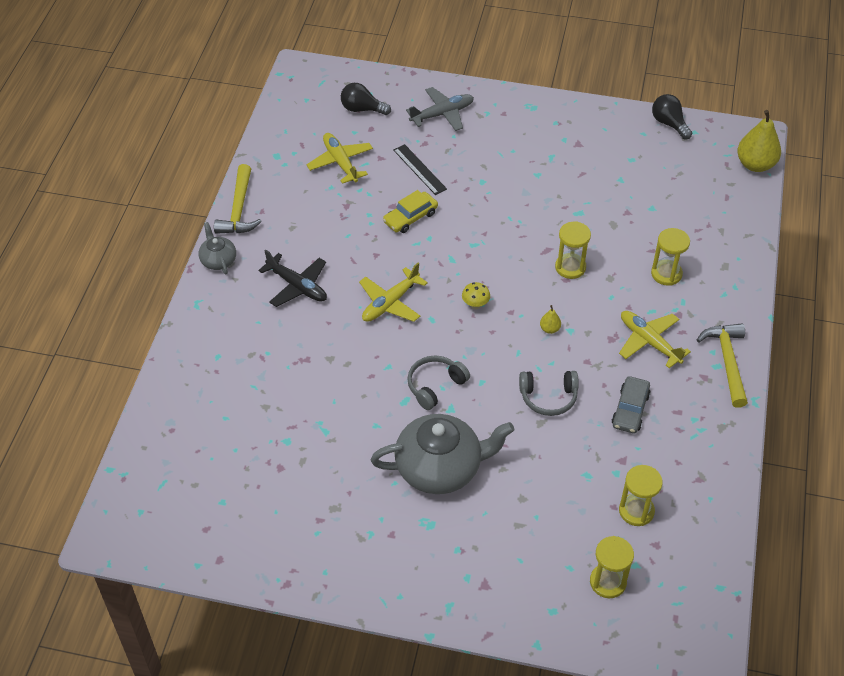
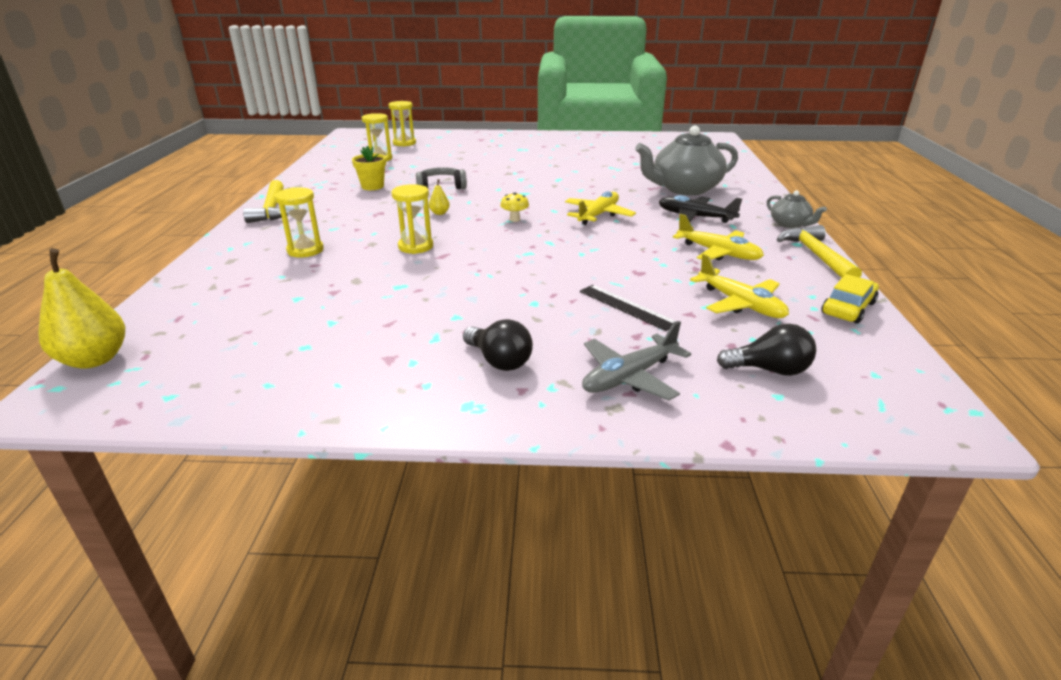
camera: 170 degrees right, 20 degrees down
(410, 217) = (612, 266): yellow car -> yellow car (848, 308)
(435, 385) = (537, 185): grey headphones -> none
(440, 468) = (520, 162): grey teapot -> grey teapot (684, 189)
(630, 410) = (372, 186): grey car -> yellow flower pot
(649, 342) = (343, 213): yellow plane -> yellow plane (718, 253)
(669, 124) = (209, 405): black light bulb -> black light bulb (499, 361)

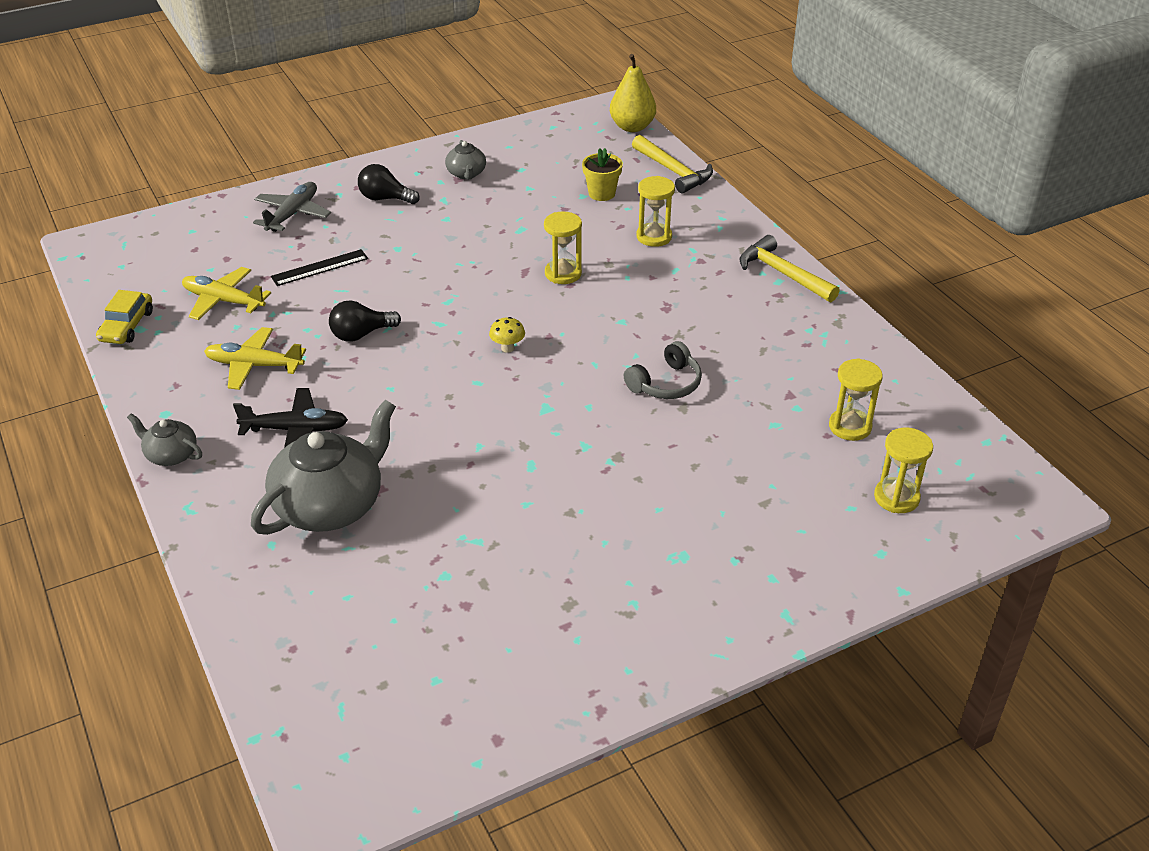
camera: 150 degrees right, 10 degrees up
(370, 362) = (466, 174): none -> grey teapot
(372, 186) = (748, 353): yellow flower pot -> yellow flower pot (601, 193)
(439, 213) = (601, 330): yellow pear -> none
(598, 215) = (417, 391): yellow plane -> none
(626, 307) = (320, 268): black ruler -> black ruler turned 45 degrees counterclockwise
(769, 370) = (198, 247): black light bulb -> black light bulb (361, 334)
(816, 256) = (145, 396): yellow hammer -> yellow hammer (673, 171)

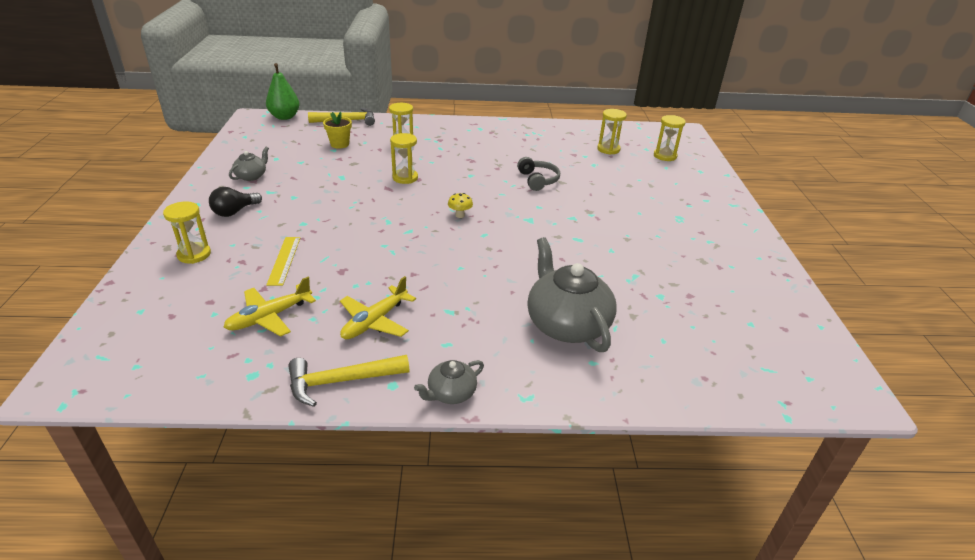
camera: 65 degrees left, 5 degrees down
(127, 326) = (239, 382): yellow car -> none
(293, 214) = (194, 254): grey plane -> yellow hourglass
(295, 430) = (472, 320): black plane -> none
(320, 268) = (284, 260): black ruler -> yellow ruler
(361, 334) = (388, 263): black light bulb -> none
(466, 174) = (251, 176): grey teapot -> grey teapot turned 75 degrees counterclockwise
(632, 127) = (284, 117): yellow pear -> green pear
(782, 274) = (475, 125): yellow hammer -> yellow hammer (341, 381)

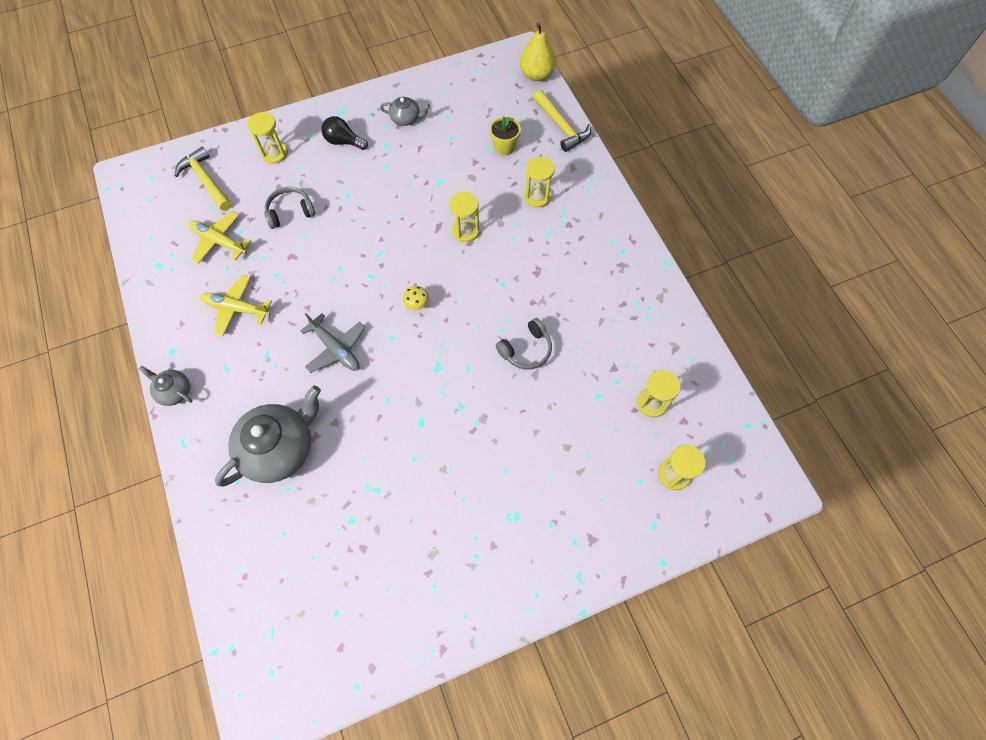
camera: 70 degrees right, 30 degrees up
(284, 117) = (536, 75): green pear -> yellow pear
(284, 260) = (290, 212): yellow ruler -> grey headphones
(341, 381) = (167, 318): yellow hammer -> yellow hammer (206, 180)
(474, 267) = (336, 349): none -> grey plane

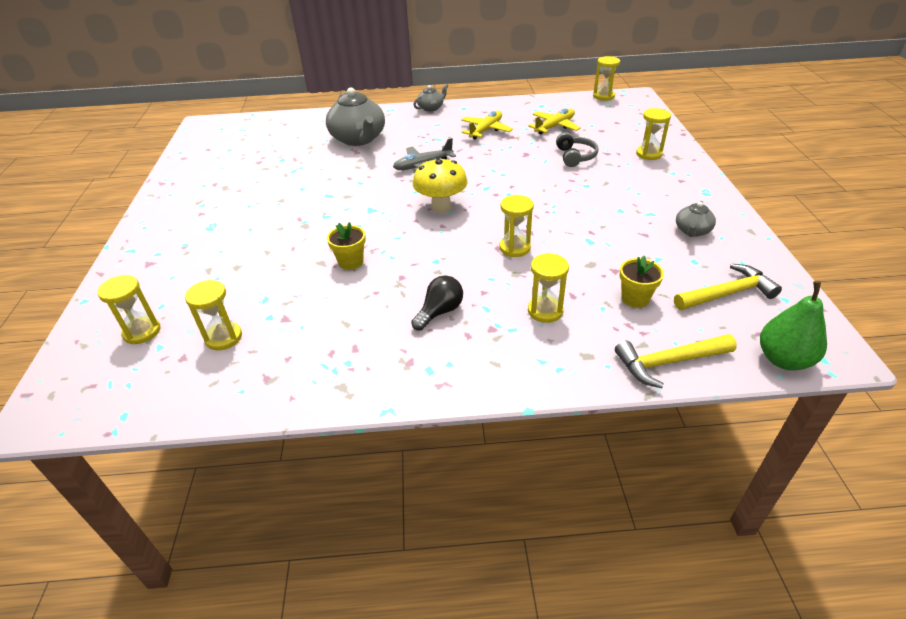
camera: 110 degrees right, 25 degrees down
(126, 205) = (603, 96): none -> yellow hourglass
(206, 180) = (622, 124): yellow hammer -> yellow hammer (727, 293)
(343, 141) = (660, 189): black light bulb -> black light bulb (439, 312)
(417, 305) = (441, 207): yellow mushroom -> yellow mushroom, size x2.10
(526, 350) = (351, 262): grey headphones -> yellow flower pot
(536, 75) = (783, 359): yellow pear -> green pear

